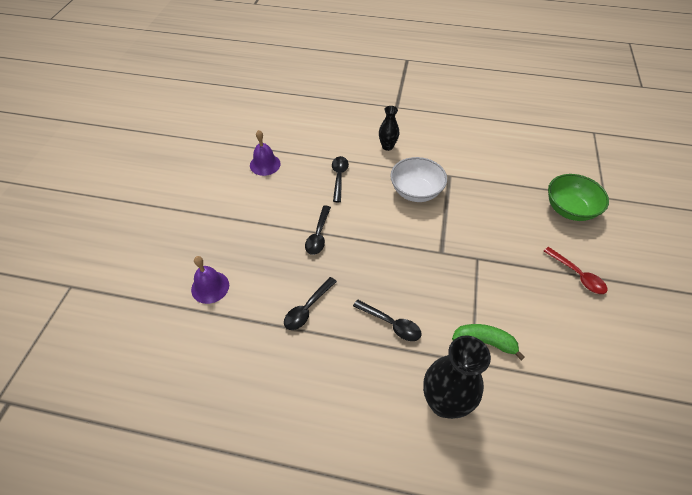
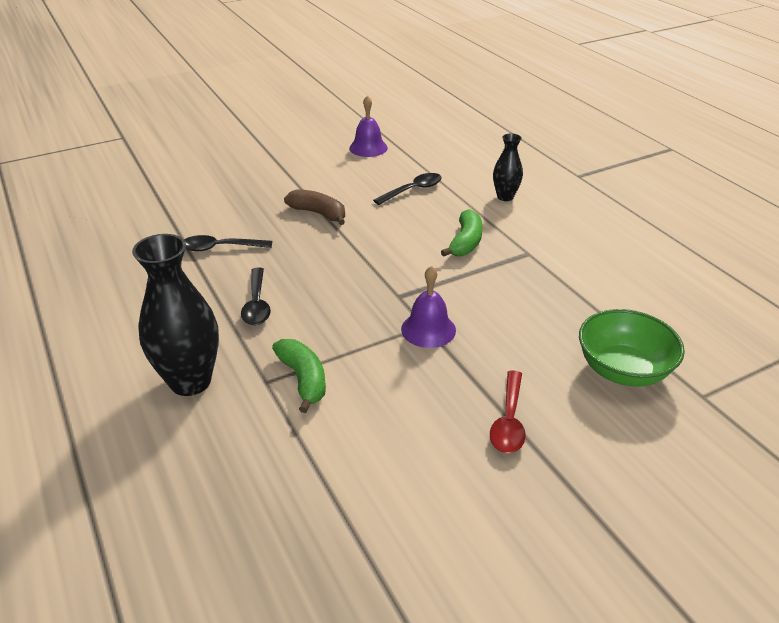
camera: 50 degrees right, 15 degrees down
(210, 287) = (188, 190): purple bell -> purple bell (428, 329)
(318, 235) = (318, 213): black spoon -> brown banana
(416, 191) = (465, 242): white bowl -> green banana

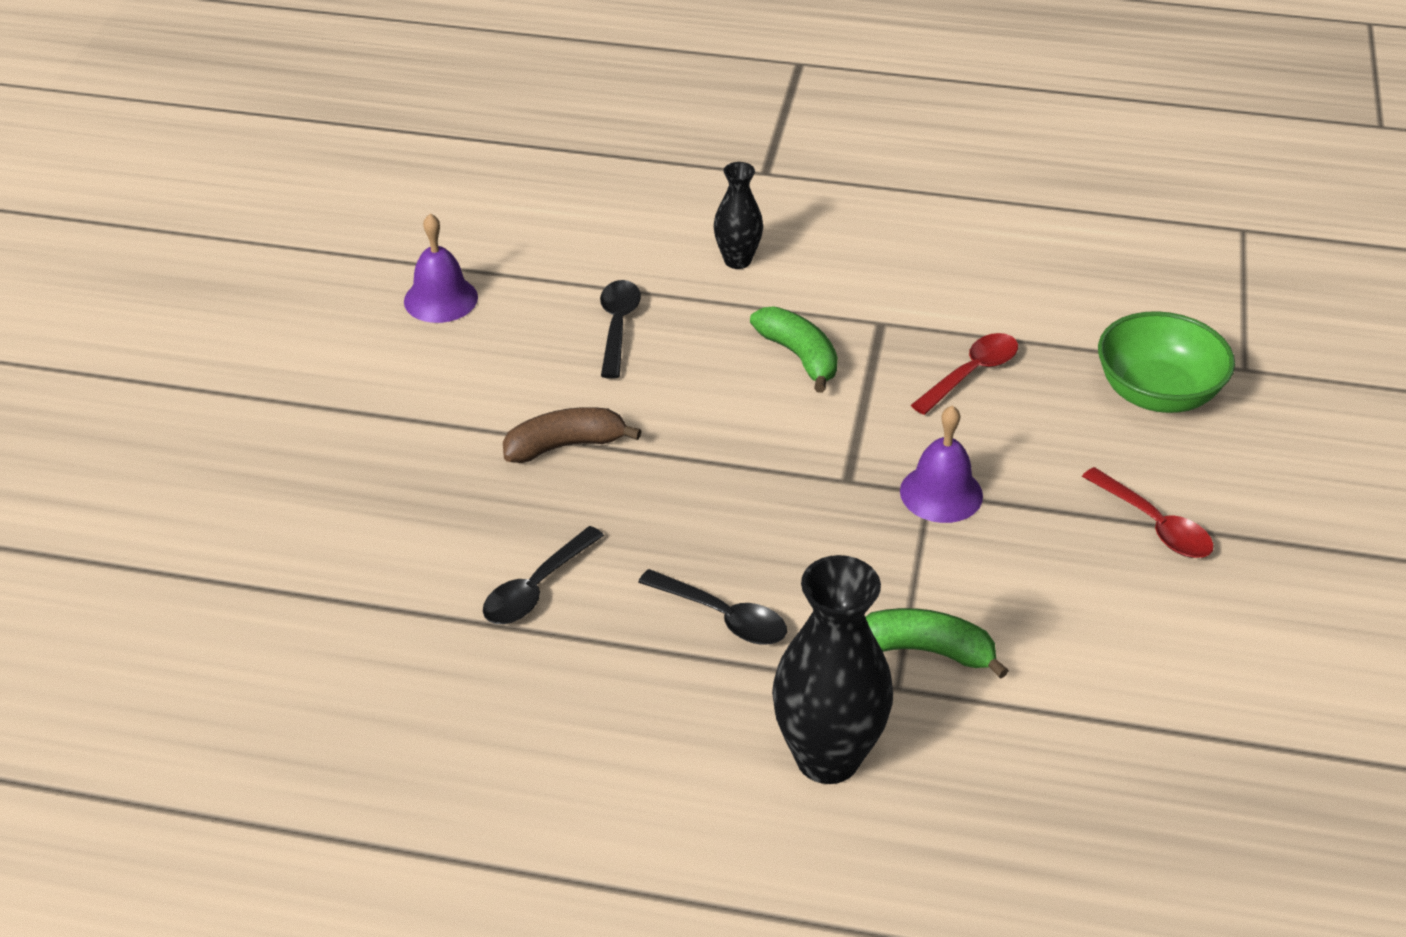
camera: 50 degrees left, 5 degrees up
(534, 297) = (971, 373): none -> red spoon

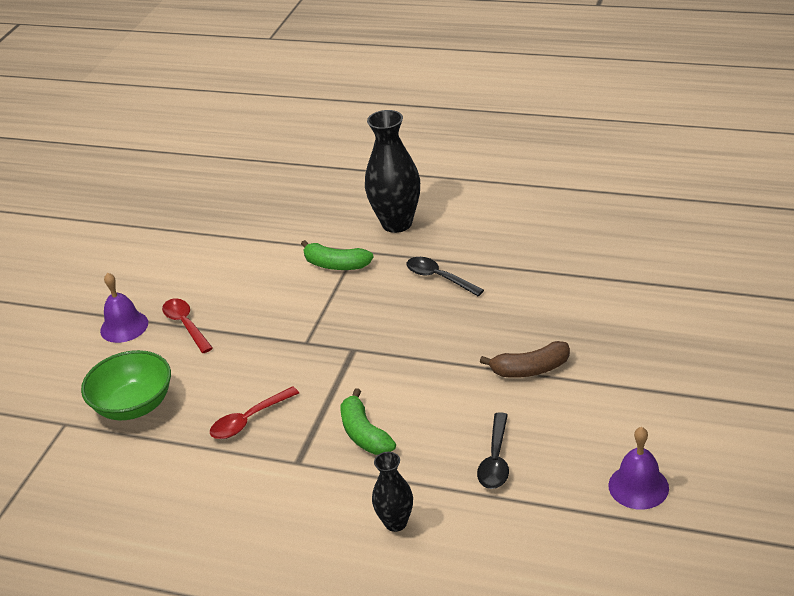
camera: 170 degrees left, 5 degrees down
(537, 588) = (541, 290): black spoon -> none
(941, 493) = (299, 341): purple bell -> purple bell (124, 326)

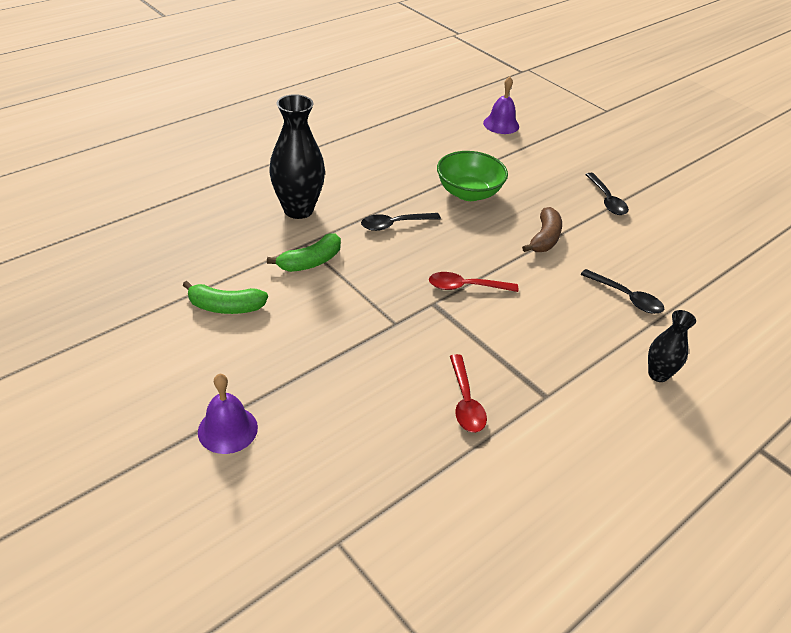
camera: 65 degrees left, 5 degrees up
(134, 405) = (365, 472): green bowl -> green bowl (468, 193)
(185, 325) = (281, 384): red spoon -> red spoon (466, 287)
(364, 434) = (544, 344): green banana -> green banana (225, 307)
(638, 486) = (696, 256): purple bell -> purple bell (501, 124)
(662, 382) = (607, 200): none -> black spoon

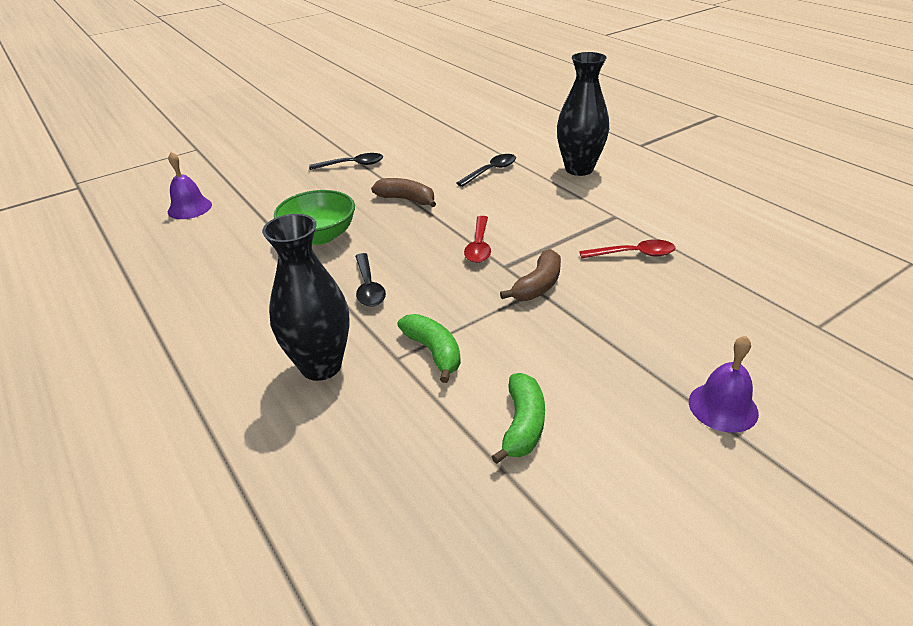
camera: 80 degrees left, 5 degrees down
(402, 324) = (537, 285): none -> brown banana
(658, 374) = (579, 169): black vase -> black vase, size x1.80

